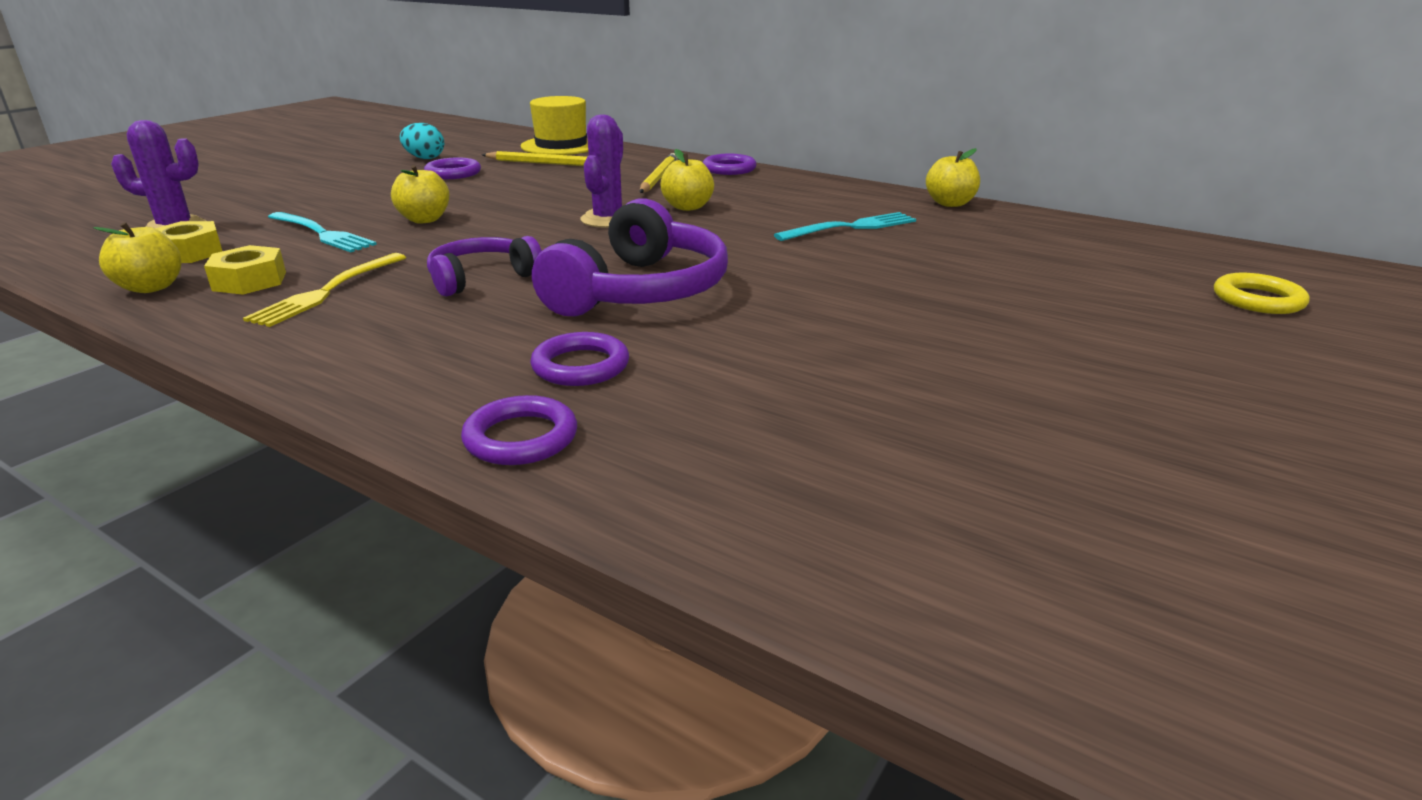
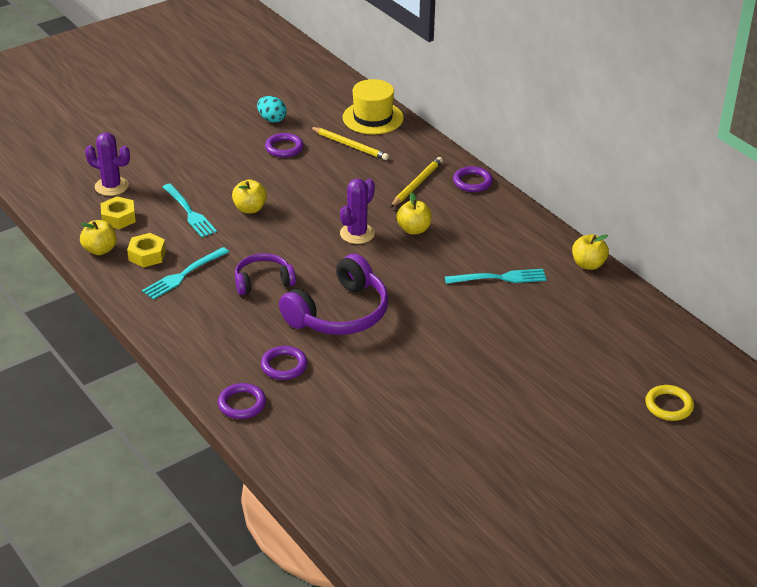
camera: 20 degrees right, 10 degrees up
(328, 291) = (184, 275): yellow fork -> turquoise fork

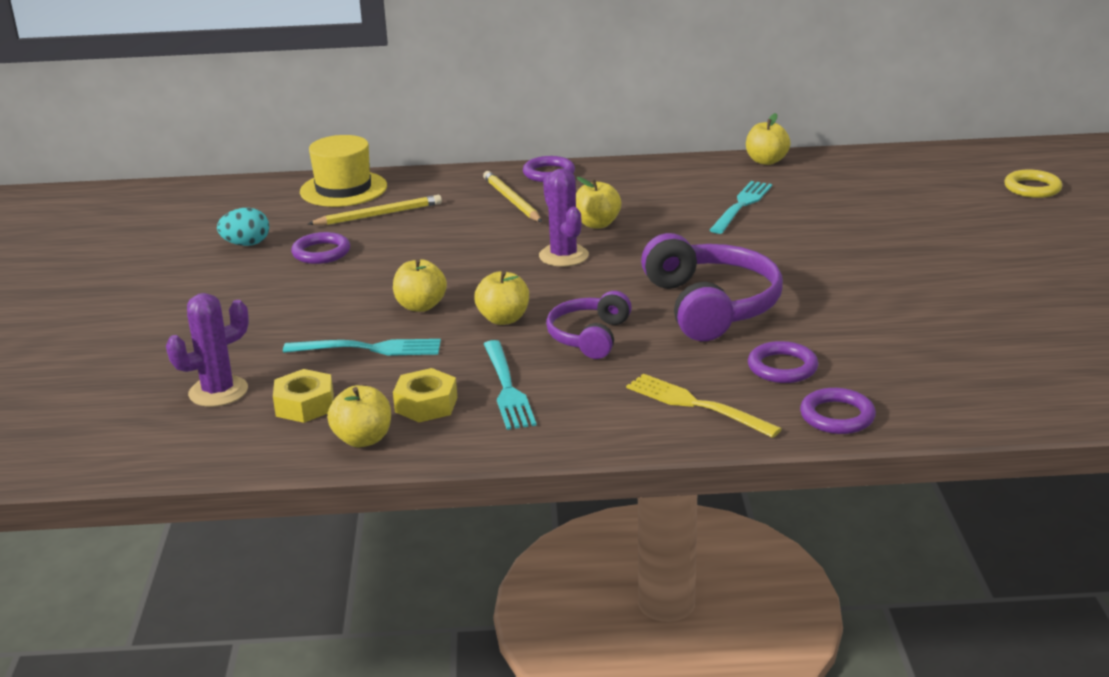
camera: 55 degrees left, 10 degrees down
(215, 347) = (696, 405): none -> yellow fork
(259, 243) = (503, 319): none -> yellow apple

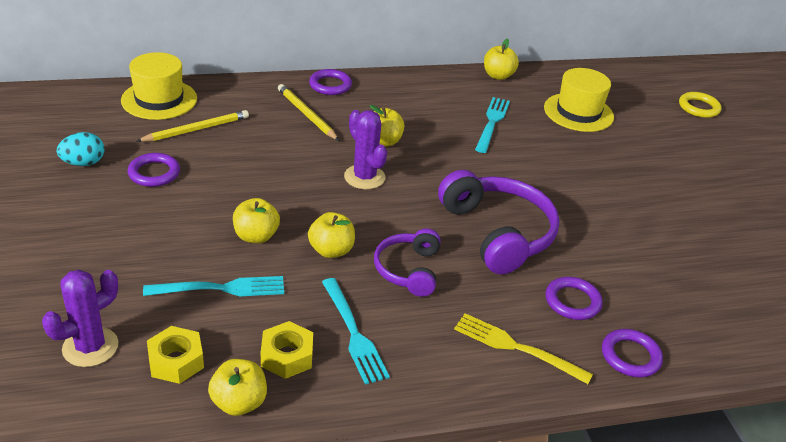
camera: 15 degrees left, 10 degrees up
(861, 194) = (578, 112): none -> yellow hat

